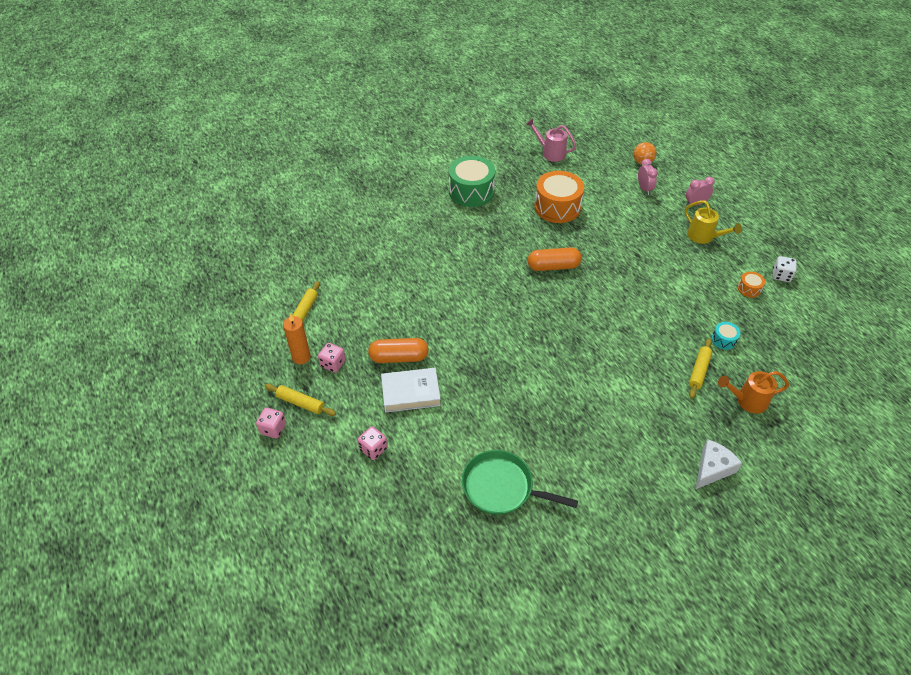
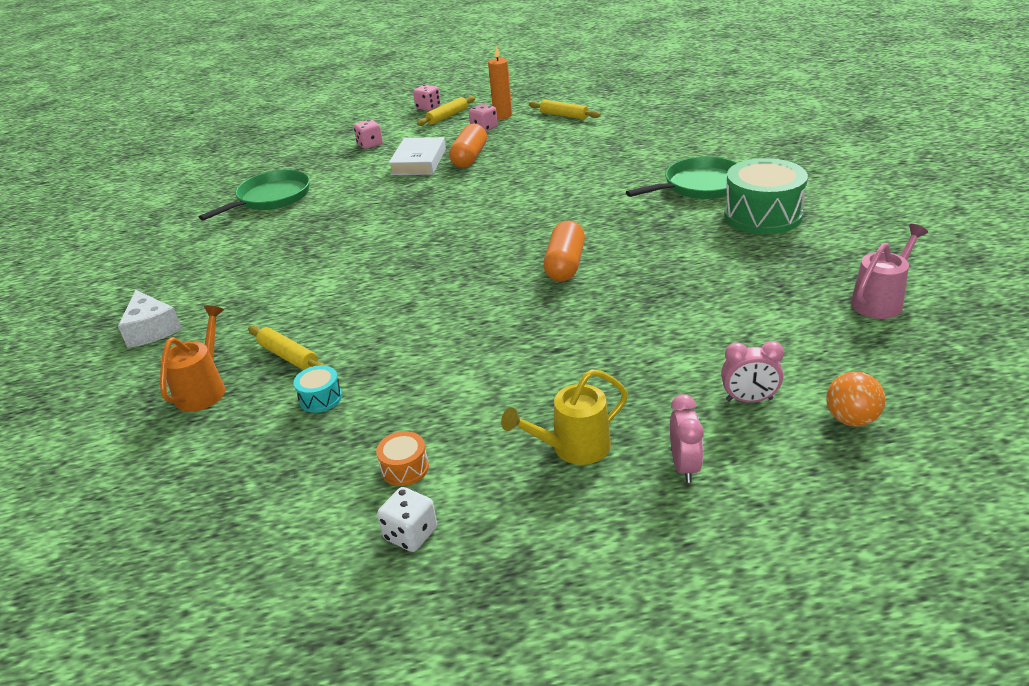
camera: 110 degrees right, 15 degrees down
(435, 219) = (699, 186): none -> green pan
(557, 207) = (708, 287): orange drum -> none

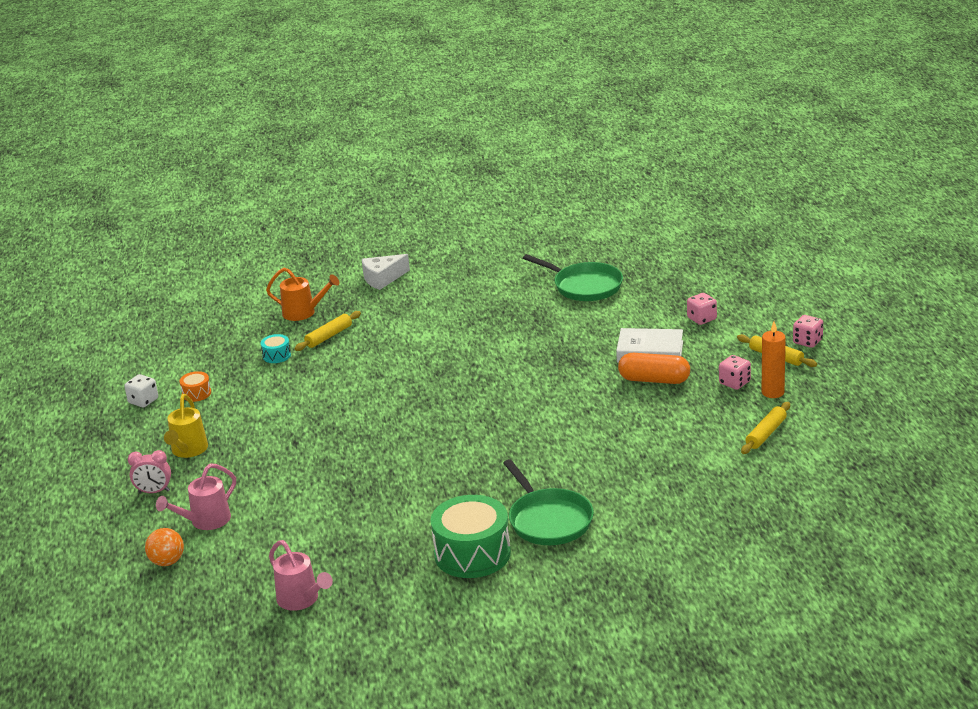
camera: 90 degrees right, 5 degrees down
(565, 265) = (415, 443): orange capsule -> none
(572, 448) = (188, 451): yellow watering can -> yellow watering can turned 150 degrees counterclockwise
(749, 400) = (205, 521): pink clock -> pink watering can

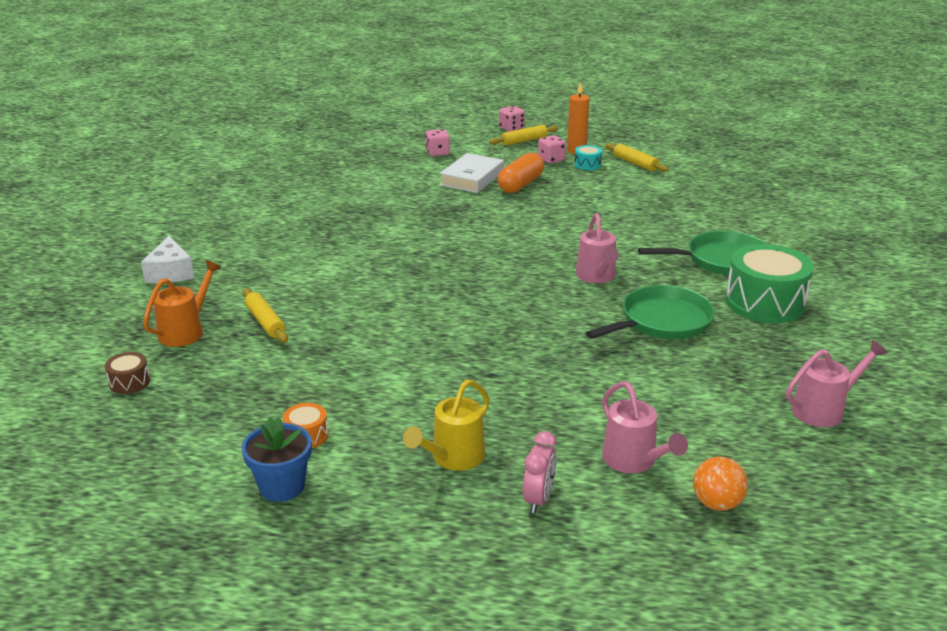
camera: 75 degrees left, 0 degrees up
(143, 401) = (282, 486): white dice -> blue flower pot
(188, 451) = (452, 458): yellow watering can -> yellow watering can turned 105 degrees clockwise
(234, 316) = (129, 382): none -> brown drum
(277, 355) = (272, 362): turquoise drum -> turquoise drum (587, 164)
(475, 458) = (597, 277): none -> pink watering can
(584, 286) = (324, 183): green pan -> green pan (662, 321)

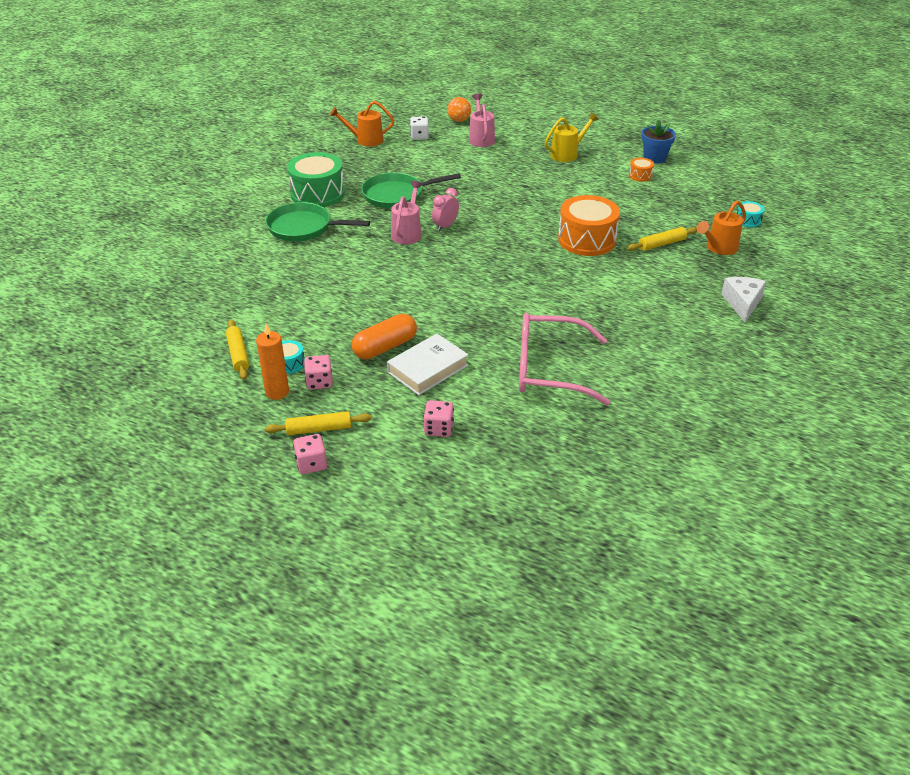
camera: 160 degrees left, 10 degrees up
(129, 382) = (748, 220): brown drum -> turquoise drum
(265, 322) = (662, 244): yellow rolling pin -> yellow rolling pin turned 75 degrees clockwise
(368, 193) = (548, 369): none -> pink glasses
(368, 309) = (587, 240): none -> orange drum
(538, 499) = (535, 134): pink clock -> pink clock (445, 226)
(746, 440) = (419, 136): none -> white dice
(824, 409) = (365, 140): pink watering can -> orange watering can

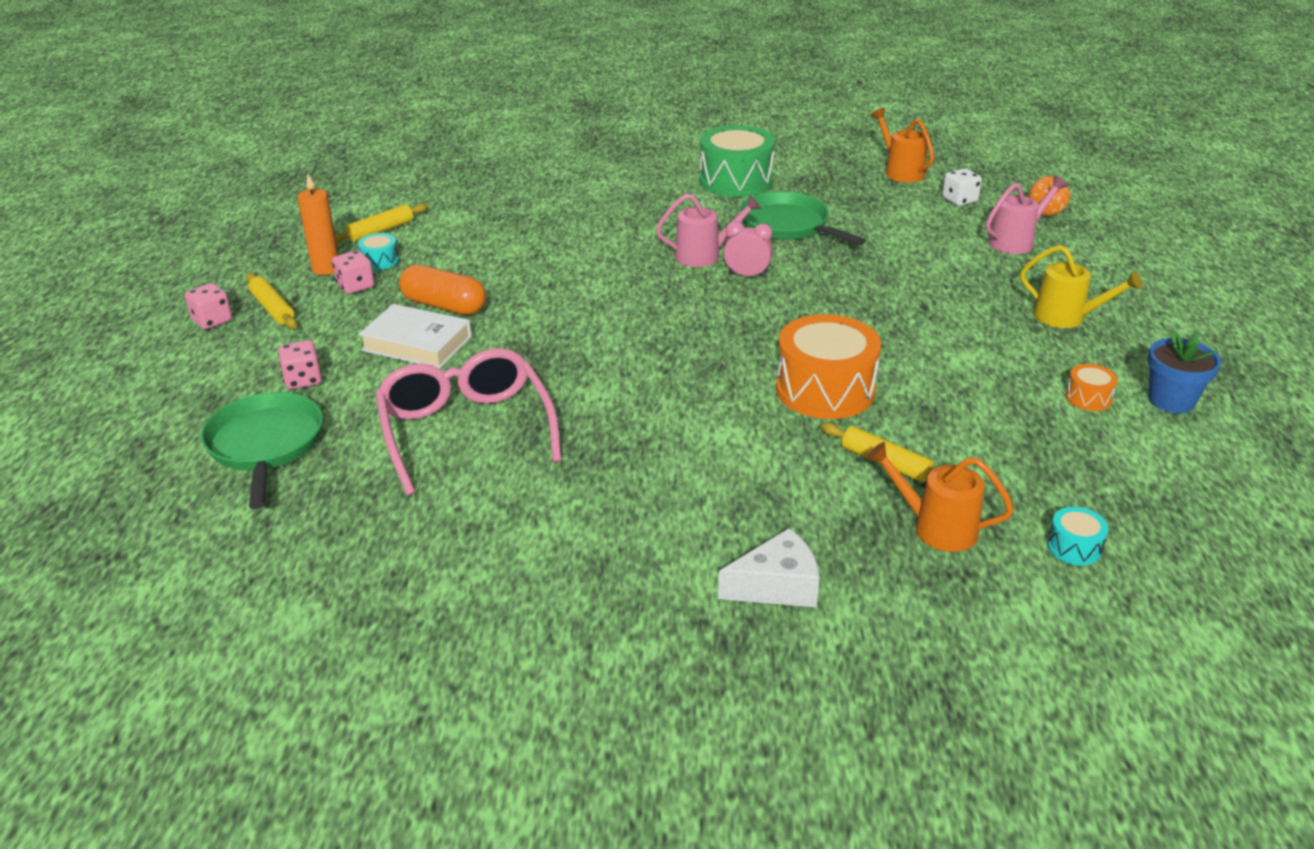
camera: 65 degrees right, 5 degrees down
(303, 228) = (653, 194): green pan -> green pan (266, 445)

